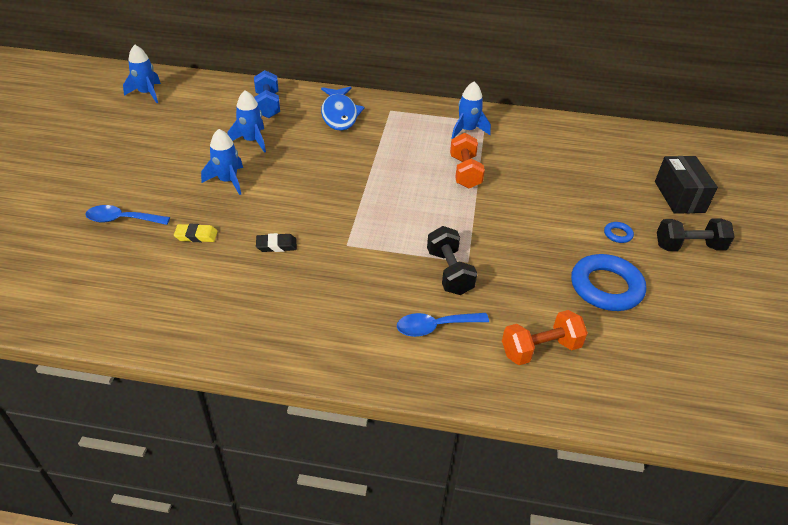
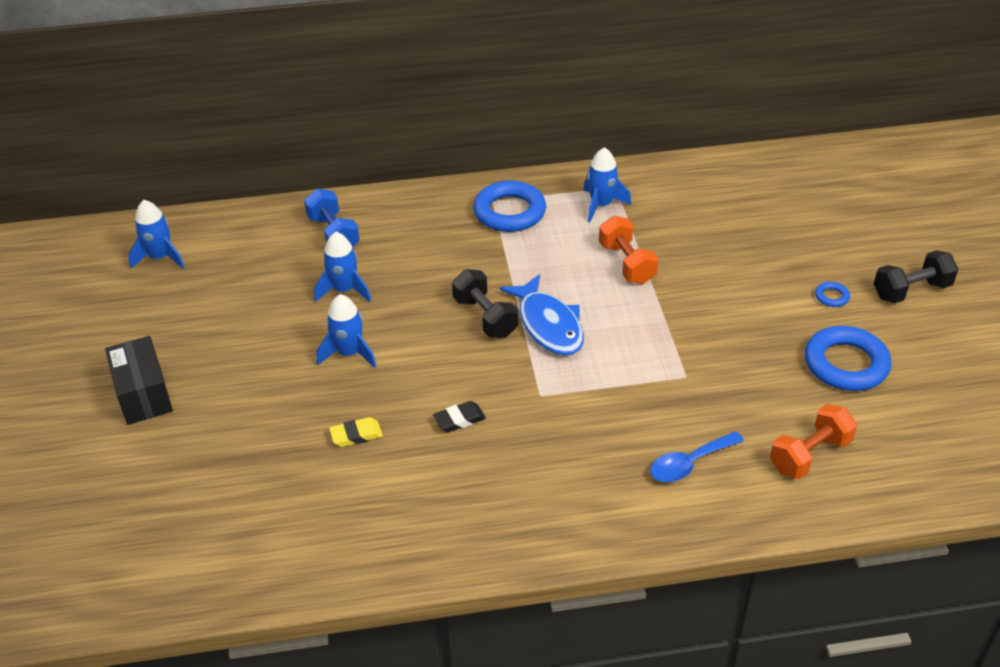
camera: 15 degrees left, 0 degrees up
(122, 219) = (250, 441): blue spoon -> none
(339, 114) = (433, 223): blue fish -> blue fish (548, 325)
(398, 120) = (509, 212): none -> blue ring
(449, 272) = (672, 395): black dumbbell -> black dumbbell (485, 317)
(679, 197) = (878, 230): black box -> black box (144, 394)

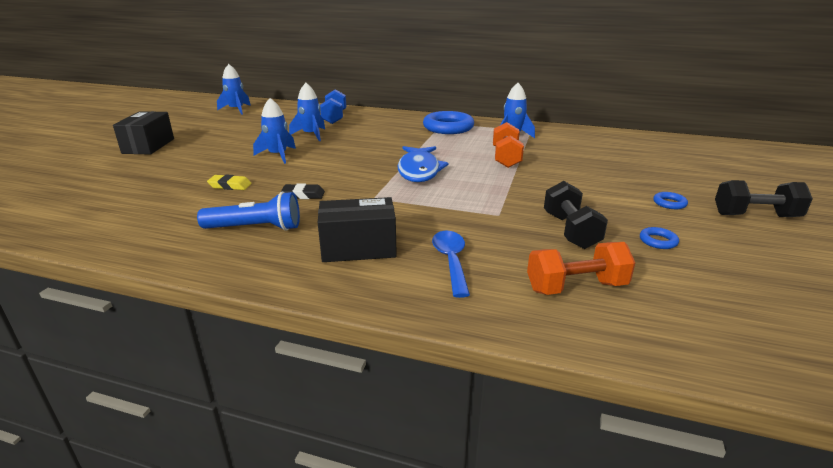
camera: 25 degrees right, 15 degrees down
(464, 493) = (255, 228): none -> blue flashlight
(485, 317) = (380, 159): black dumbbell -> black dumbbell (570, 231)
(593, 480) = (358, 248): none -> black box
(689, 463) = (451, 261): blue spoon -> blue spoon turned 90 degrees clockwise
(846, 364) = (658, 241): blue ring -> blue ring, size x0.43

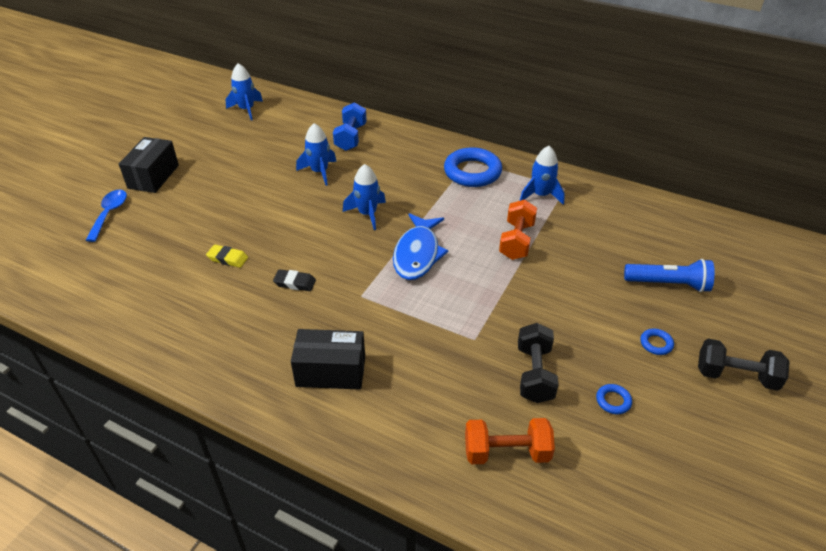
camera: 10 degrees right, 15 degrees up
(255, 228) = (245, 330): blue flashlight -> blue flashlight (668, 284)
(278, 155) = (279, 209): blue rocket -> blue rocket (367, 214)
(451, 261) = (408, 401): blue spoon -> blue spoon (109, 214)

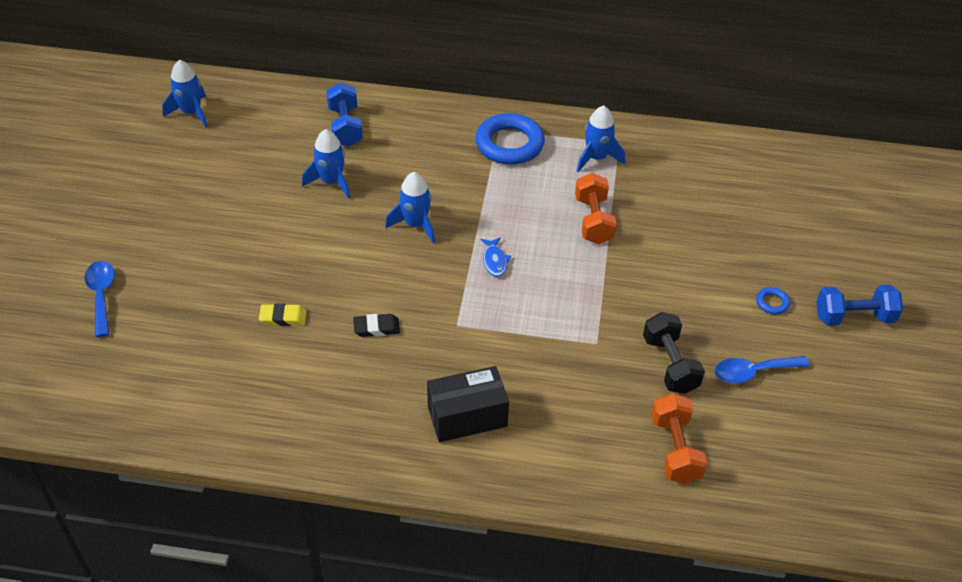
camera: 20 degrees left, 5 degrees up
(153, 176) = (126, 233): black box -> none
(417, 254) = (495, 261): blue fish -> blue fish, size x0.47
(506, 452) = (675, 449): orange dumbbell -> orange dumbbell turned 75 degrees counterclockwise
(613, 401) = (753, 372): blue ring -> blue spoon
(668, 284) = (763, 235): blue flashlight -> none
(736, 376) = (853, 317): black dumbbell -> blue dumbbell

